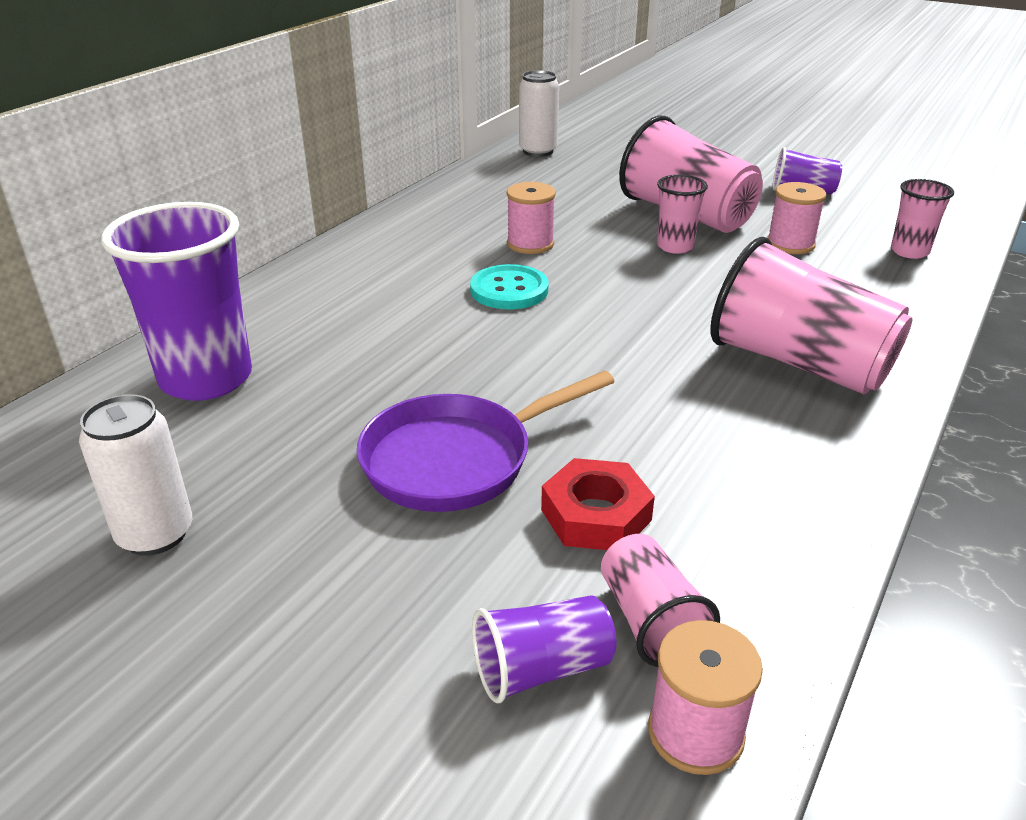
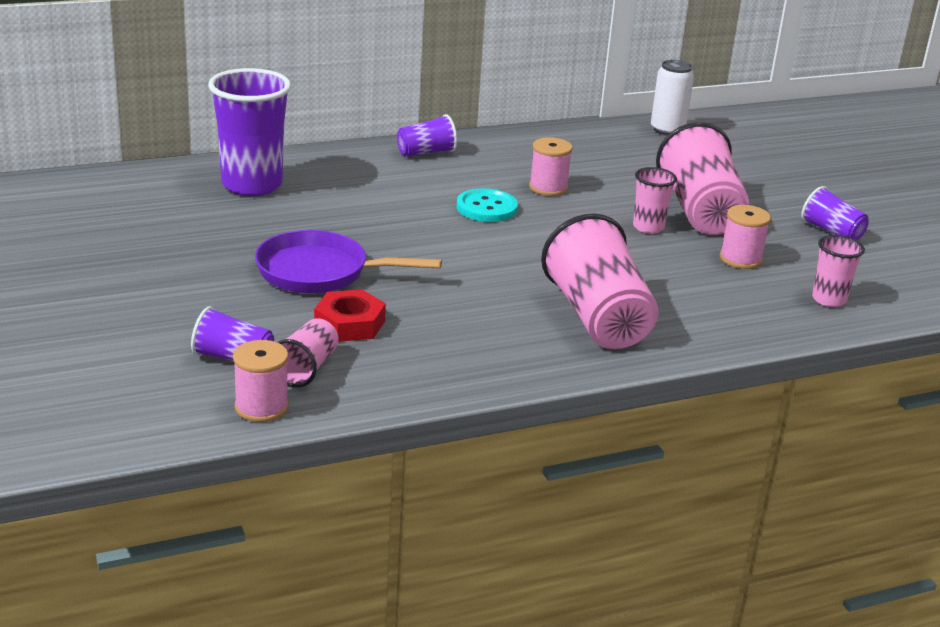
camera: 35 degrees right, 5 degrees down
(155, 534) = (146, 239): white can -> none
(357, 254) = (426, 152): none -> purple cup

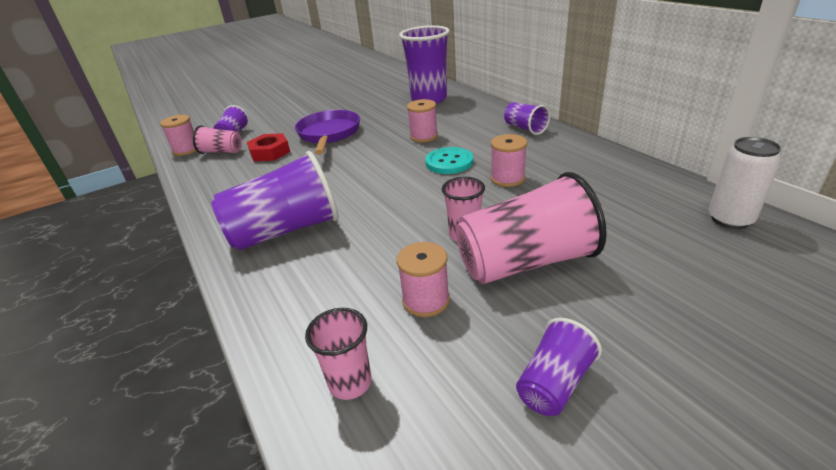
camera: 85 degrees right, 5 degrees up
(395, 209) = (424, 136): none -> pink spool
(597, 318) = (285, 230): pink cup -> purple cup

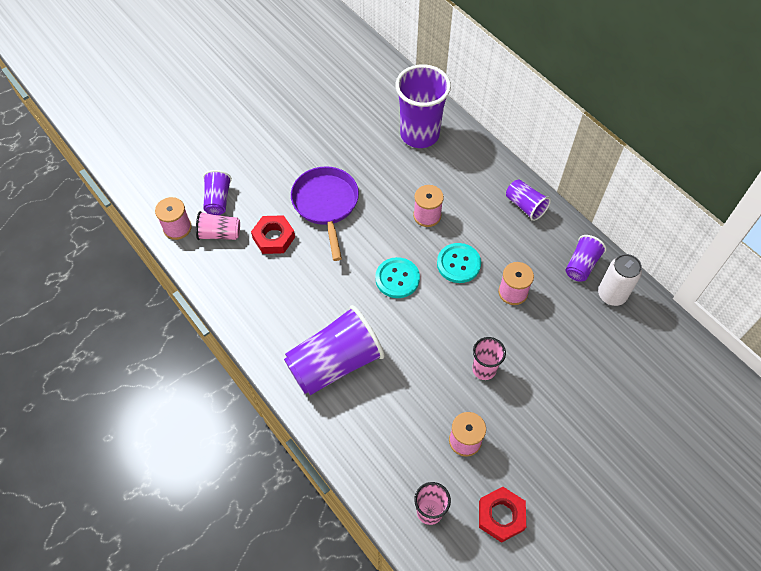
camera: 10 degrees left, 25 degrees up
(380, 172) = (397, 278): none -> turquoise button
(466, 394) = (501, 516): none -> red nut
(525, 262) = (531, 400): pink cup -> none
(554, 383) = (551, 505): purple cup -> purple cup (581, 265)
(730, 219) = (678, 351): white can -> white can (611, 295)

